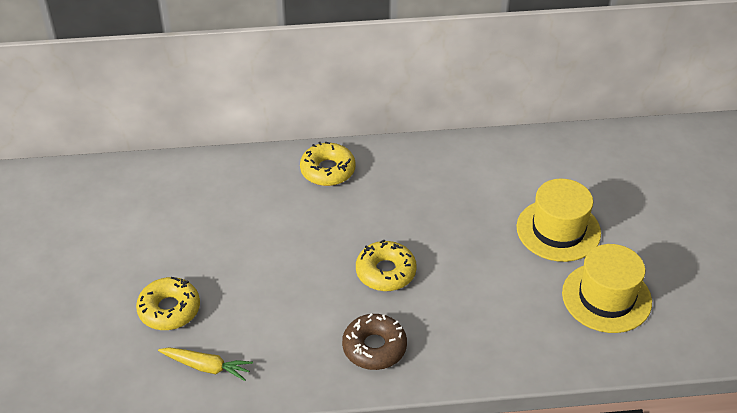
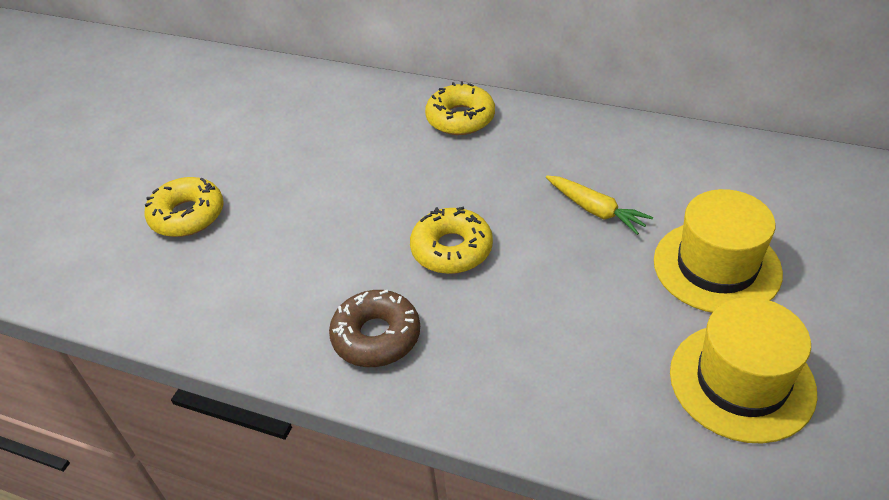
camera: 30 degrees right, 0 degrees up
(206, 367) = (175, 290): yellow carrot -> yellow carrot (595, 210)

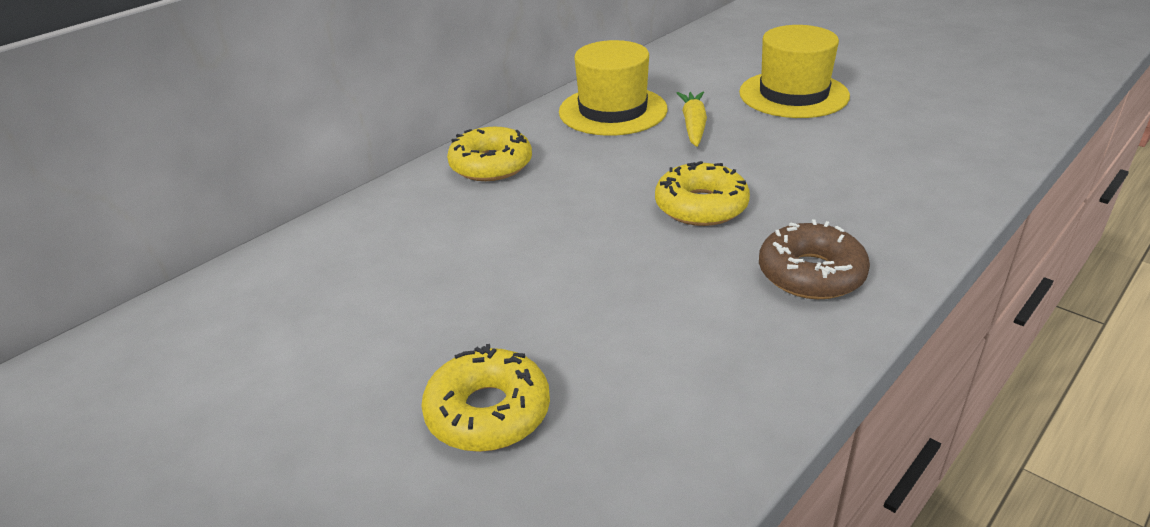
camera: 70 degrees left, 10 degrees down
(595, 210) = (693, 126): yellow carrot -> yellow carrot turned 60 degrees counterclockwise
(741, 381) = (919, 113): yellow hat -> yellow hat (613, 110)

